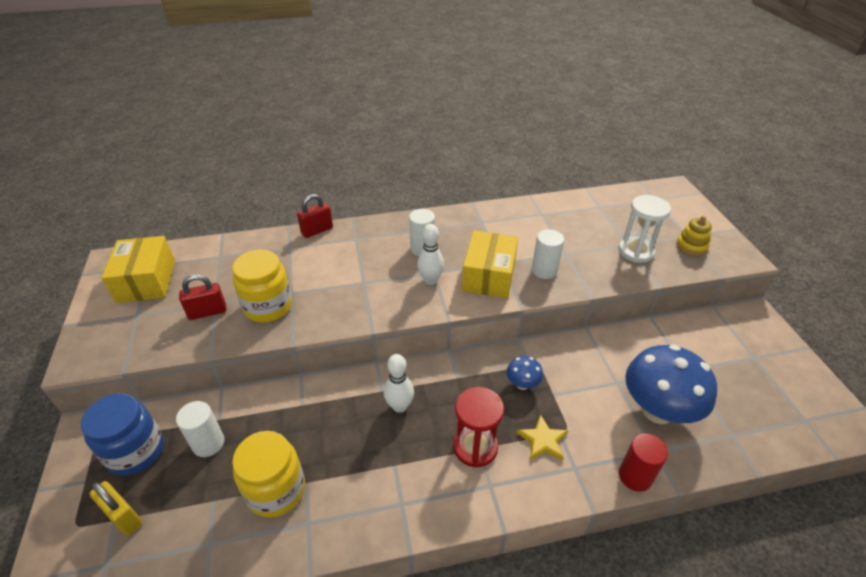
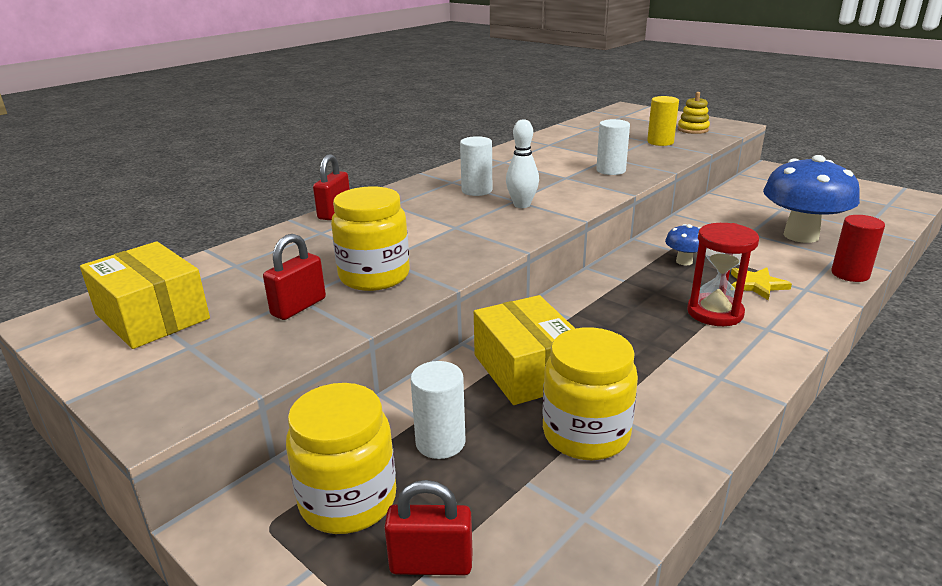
camera: 35 degrees left, 15 degrees down
(124, 517) = (431, 564): yellow padlock -> red padlock
(136, 451) = (348, 500): blue jar -> yellow jar
(399, 406) = (605, 319): white bowling pin -> none
(489, 276) = (570, 187): yellow box -> yellow box (526, 370)
(636, 251) = (660, 142): white hourglass -> yellow cylinder

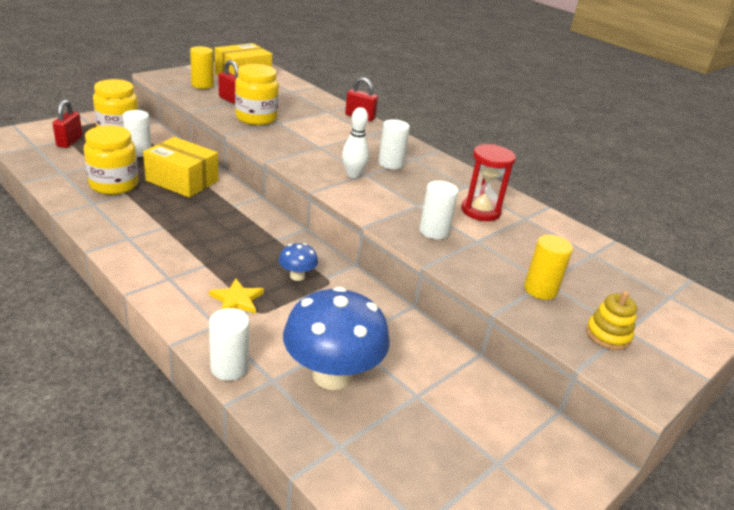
camera: 90 degrees right, 5 degrees up
(217, 349) = (202, 85): none -> yellow cylinder
(526, 370) = (182, 181): yellow box -> yellow box turned 45 degrees clockwise
(715, 313) = (205, 262): red hourglass -> red hourglass (480, 211)
(850, 274) = (229, 367): red cylinder -> white cylinder

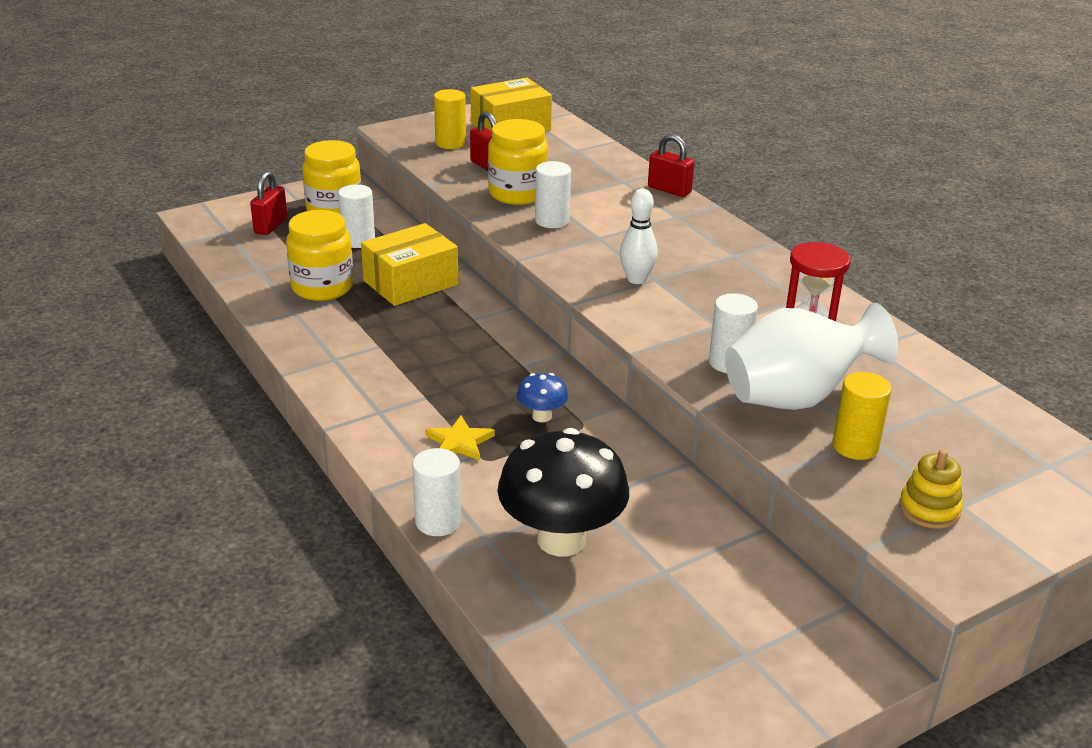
camera: 15 degrees right, 0 degrees up
(182, 181) = (410, 283): yellow box -> yellow box turned 75 degrees counterclockwise
(332, 375) = (561, 539): blue mushroom -> black mushroom
(390, 164) = (695, 263): white cylinder -> white cylinder (552, 221)
(487, 255) = (795, 398): none -> white vase

